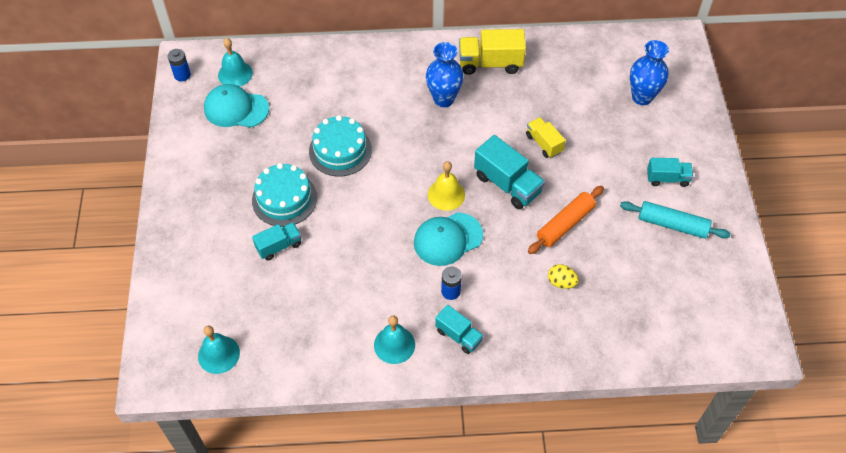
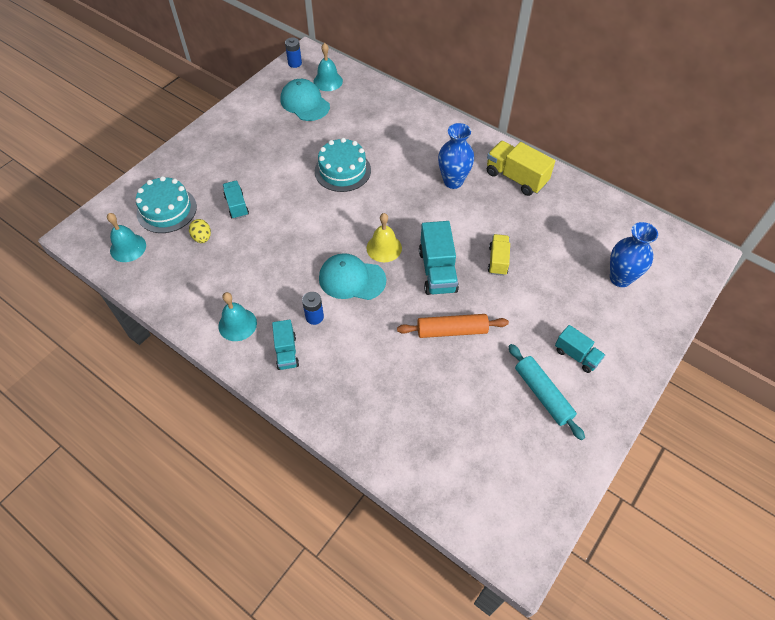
camera: 40 degrees right, 0 degrees up
(279, 246) = (237, 206): turquoise truck -> turquoise truck turned 120 degrees counterclockwise
(284, 199) = (273, 178): turquoise cake -> turquoise cake (167, 210)
(561, 282) = (402, 371): yellow egg -> yellow egg (202, 238)

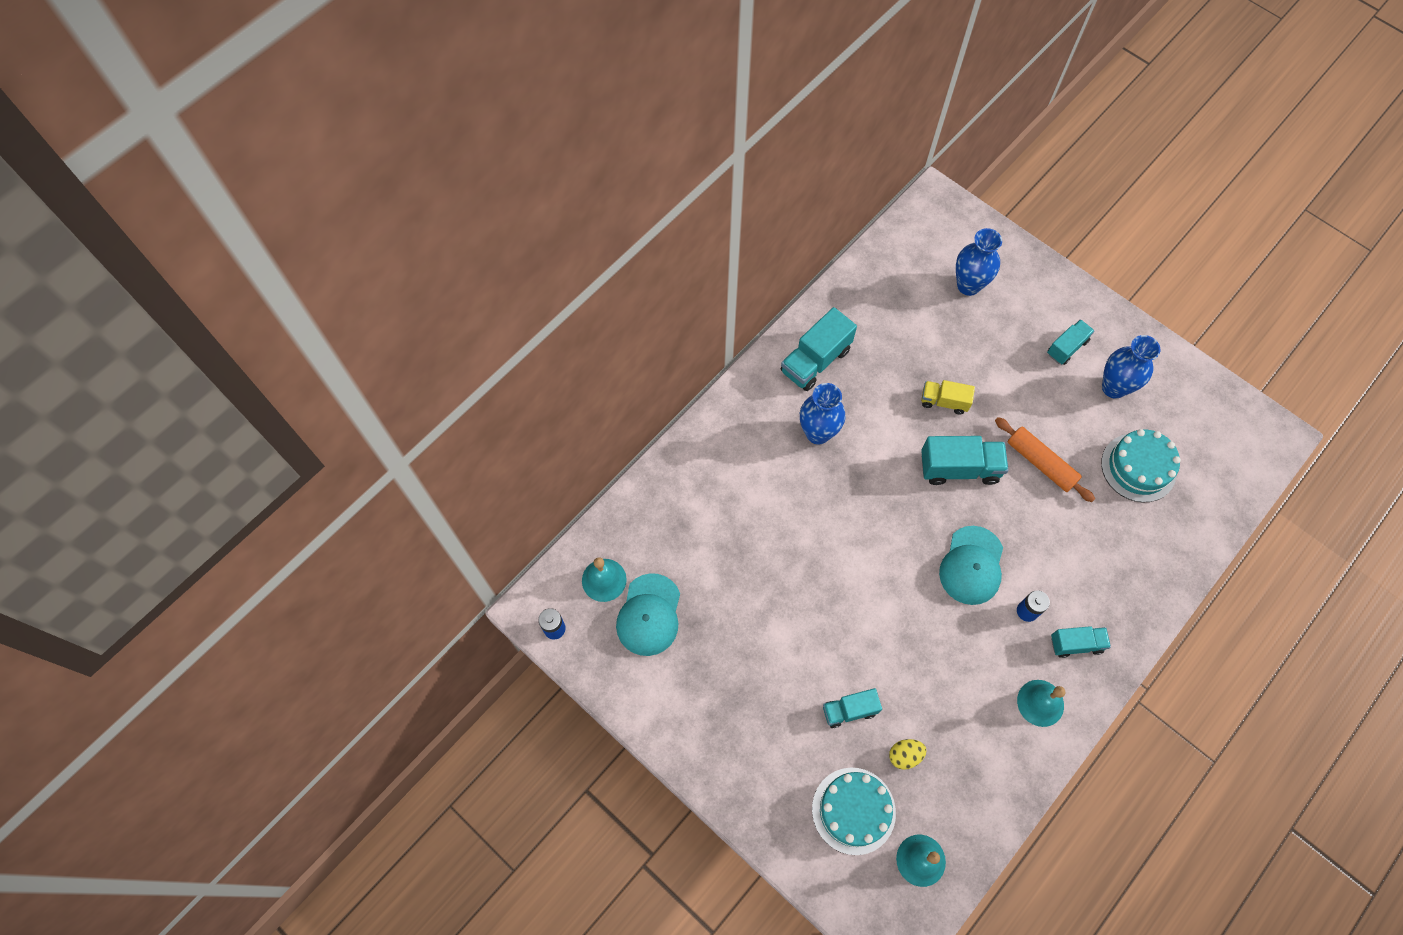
camera: 85 degrees left, 10 degrees up
(305, 103) = (649, 615): turquoise cap -> turquoise cap turned 45 degrees counterclockwise
(342, 170) = (791, 567): turquoise cake -> turquoise cake (1138, 467)
(384, 248) = (924, 525): yellow bell -> none
(452, 330) = (1041, 463): orange rolling pin -> orange rolling pin turned 45 degrees counterclockwise
(516, 178) = (815, 361): yellow truck -> turquoise truck
(543, 394) = (1113, 387): turquoise rolling pin -> blue vase

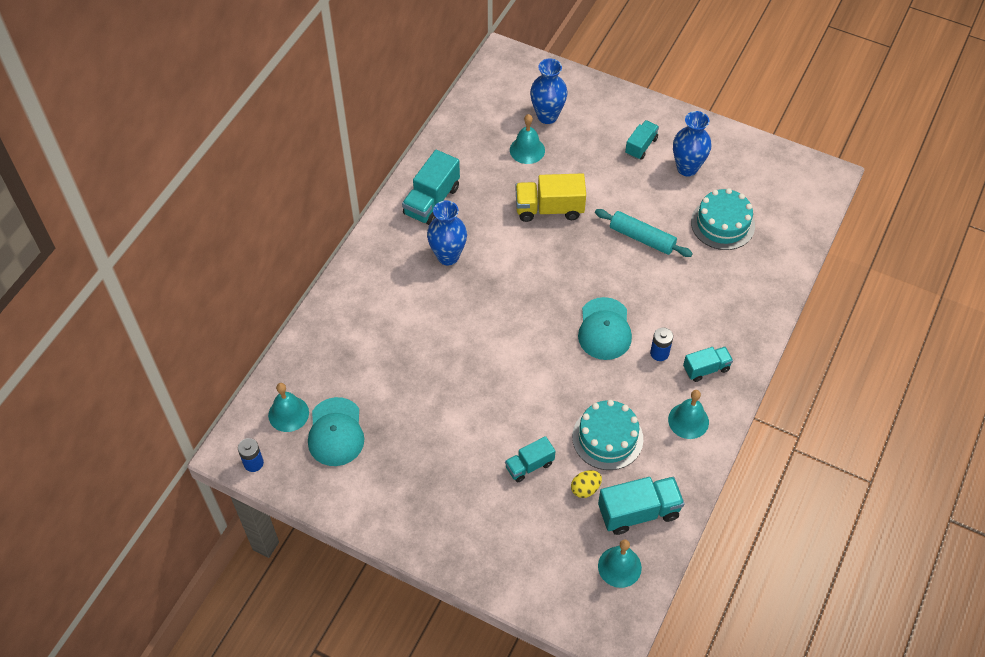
camera: 15 degrees left, 10 degrees down
(853, 810) = (552, 542): turquoise cake -> turquoise cake (607, 438)
(936, 322) = (527, 150): none -> turquoise bell
(944, 401) = (549, 209): yellow truck -> yellow truck, size x1.62
(959, 468) = (575, 257): turquoise truck -> turquoise truck (638, 512)
(1041, 463) = (642, 238): orange rolling pin -> turquoise rolling pin

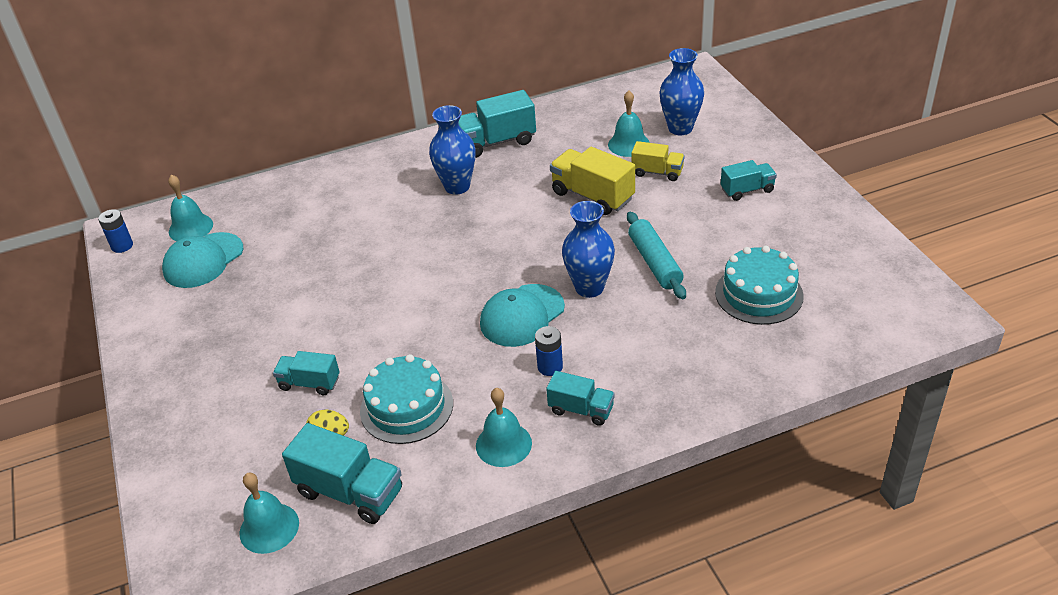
camera: 45 degrees right, 15 degrees down
(571, 164) = (657, 172): none -> yellow truck
(687, 168) = (776, 229): blue vase -> blue vase (589, 288)

